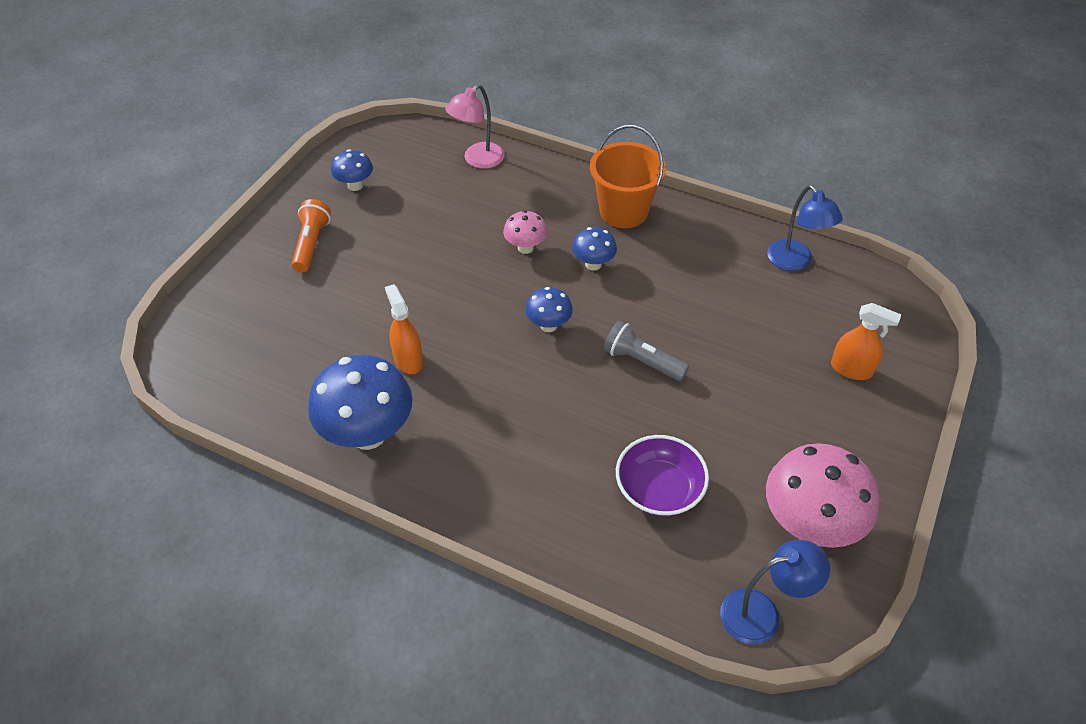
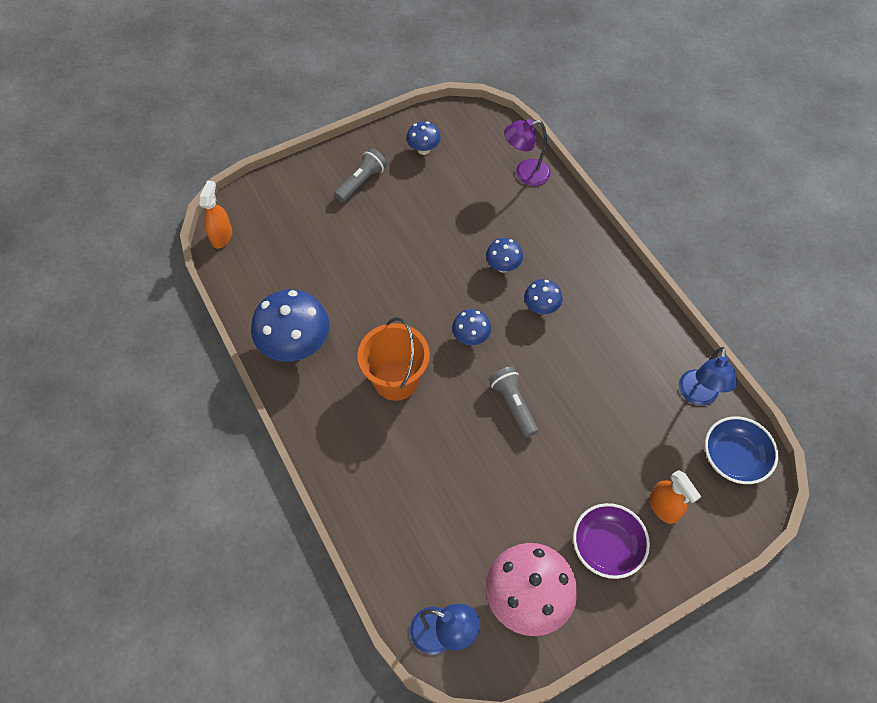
camera: 35 degrees right, 10 degrees up
(311, 244) = (362, 182): orange flashlight -> grey flashlight
(408, 360) = (359, 308): orange spray bottle -> orange spray bottle (221, 236)
(478, 160) = (525, 174): pink lamp -> purple lamp
(525, 248) = (503, 266): pink mushroom -> blue mushroom
(623, 211) = (599, 277): orange bucket -> orange bucket (396, 380)
(659, 489) = (447, 505): purple bowl -> purple bowl (606, 547)
(869, 295) = (734, 458): none -> blue bowl

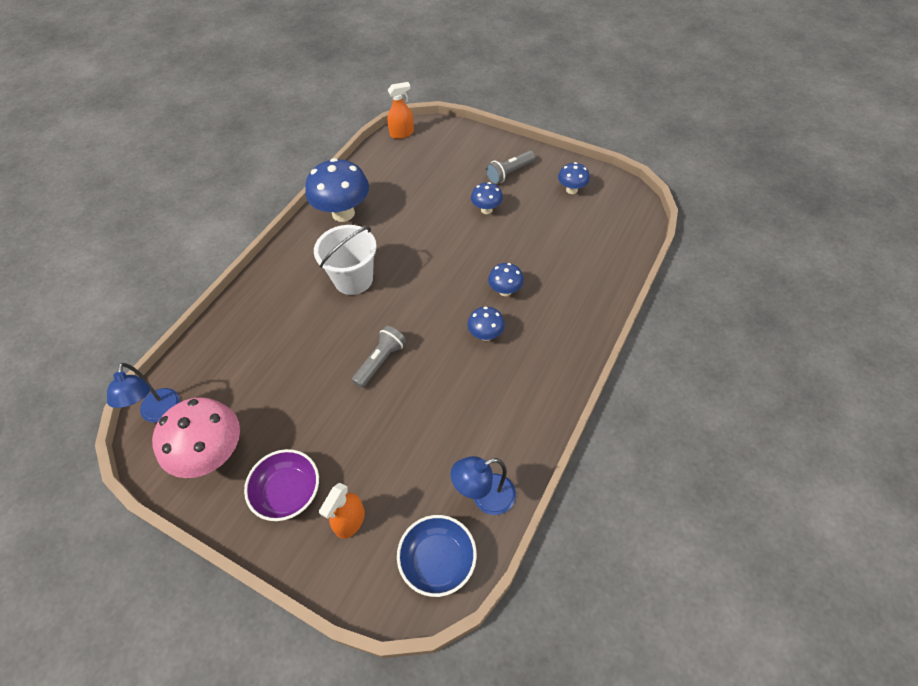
camera: 60 degrees right, 5 degrees down
(362, 182) = (509, 173): grey flashlight -> grey flashlight turned 135 degrees clockwise
(396, 380) = (353, 279): orange bucket -> white bucket
(470, 338) = (422, 304): blue mushroom -> blue mushroom (486, 209)
(525, 174) = (609, 260): purple lamp -> none

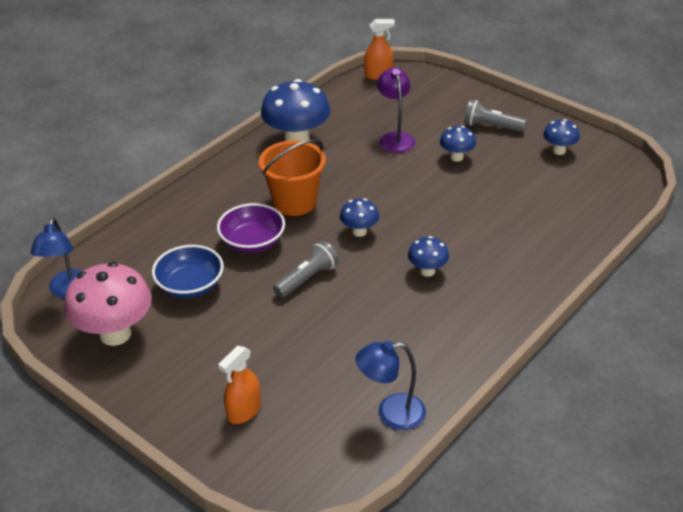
camera: 10 degrees right, 15 degrees down
(288, 492) = (185, 377): purple bowl -> purple bowl (252, 242)
(353, 279) = (294, 202): white bucket -> orange bucket
(429, 197) = (395, 138): none -> purple lamp
(438, 561) = (328, 459): blue bowl -> blue bowl (190, 285)
(505, 291) = (459, 234): blue mushroom -> blue mushroom (359, 232)
(509, 173) = (491, 126): grey flashlight -> grey flashlight turned 45 degrees clockwise

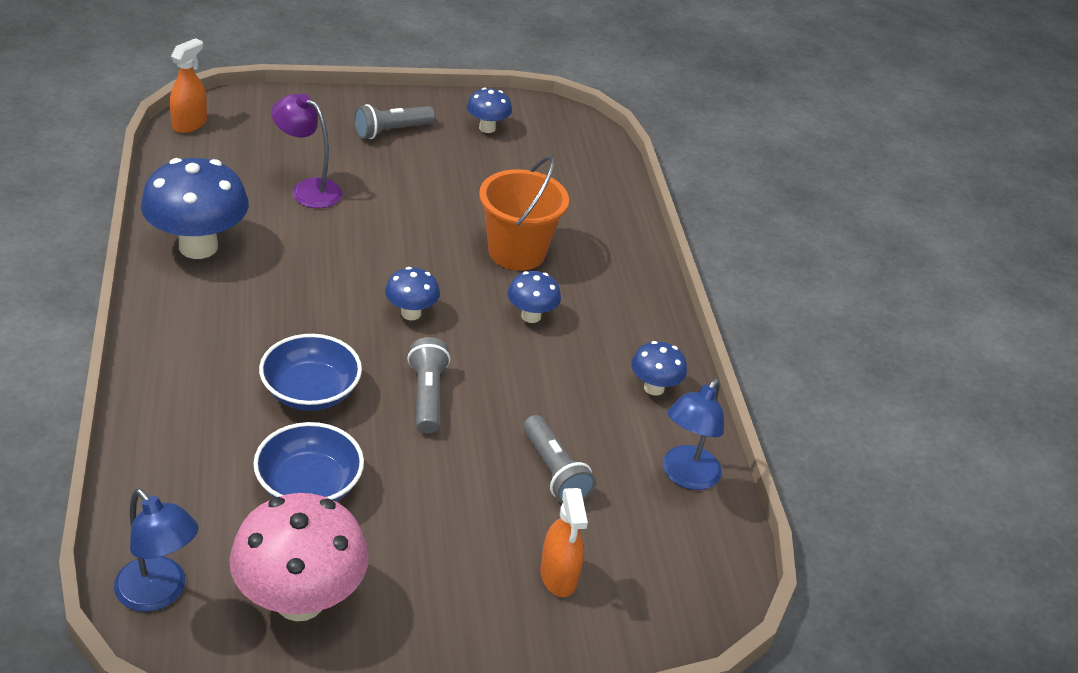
camera: 55 degrees left, 0 degrees up
(252, 242) = (310, 392): purple bowl -> blue bowl
(294, 202) = (295, 319): orange bucket -> orange bucket (516, 252)
(318, 360) = (554, 472): none -> grey flashlight
(456, 157) = (401, 181): blue mushroom -> blue mushroom (654, 388)

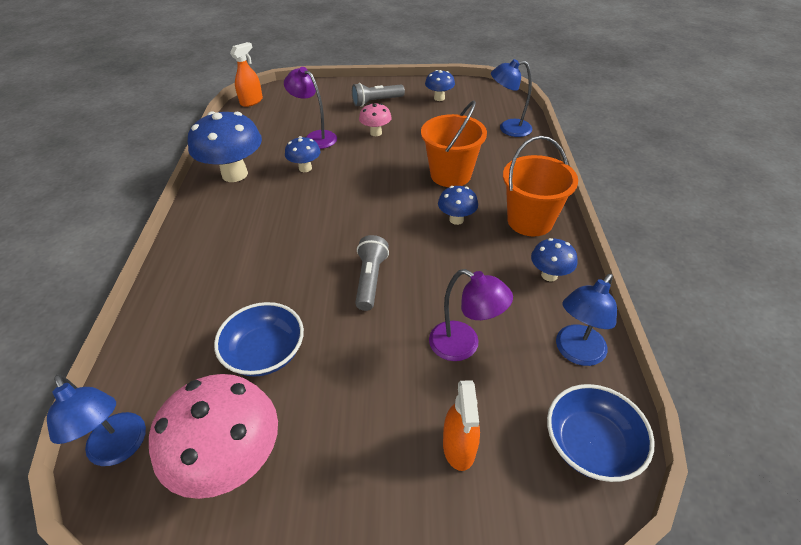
camera: 15 degrees right, 5 degrees up
(310, 392) = (284, 276): blue bowl -> blue bowl (590, 444)
(399, 184) = (376, 133): none -> pink mushroom
(411, 313) = (369, 218): blue mushroom -> blue mushroom (305, 168)
(554, 472) = (463, 346): grey flashlight -> purple lamp
(593, 182) = (508, 128): none -> blue lamp
(628, 318) = (530, 221): none -> orange bucket

